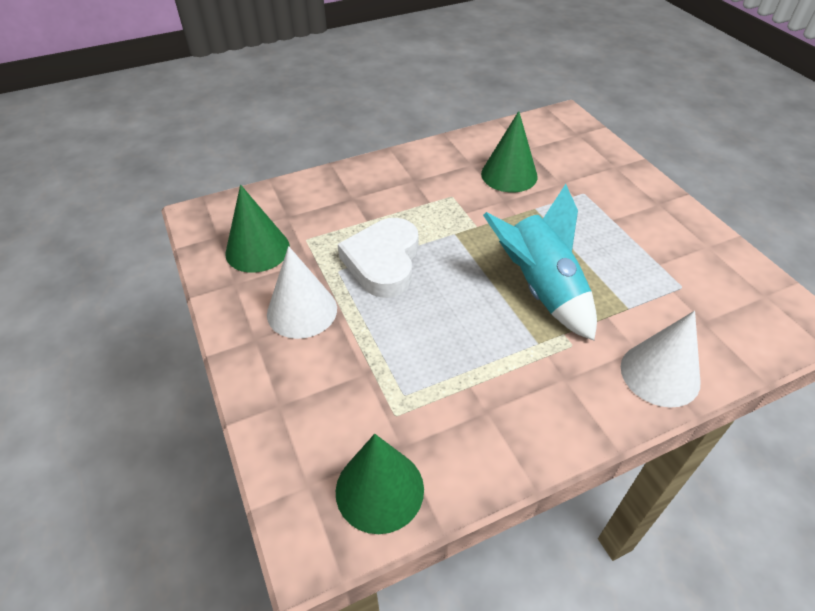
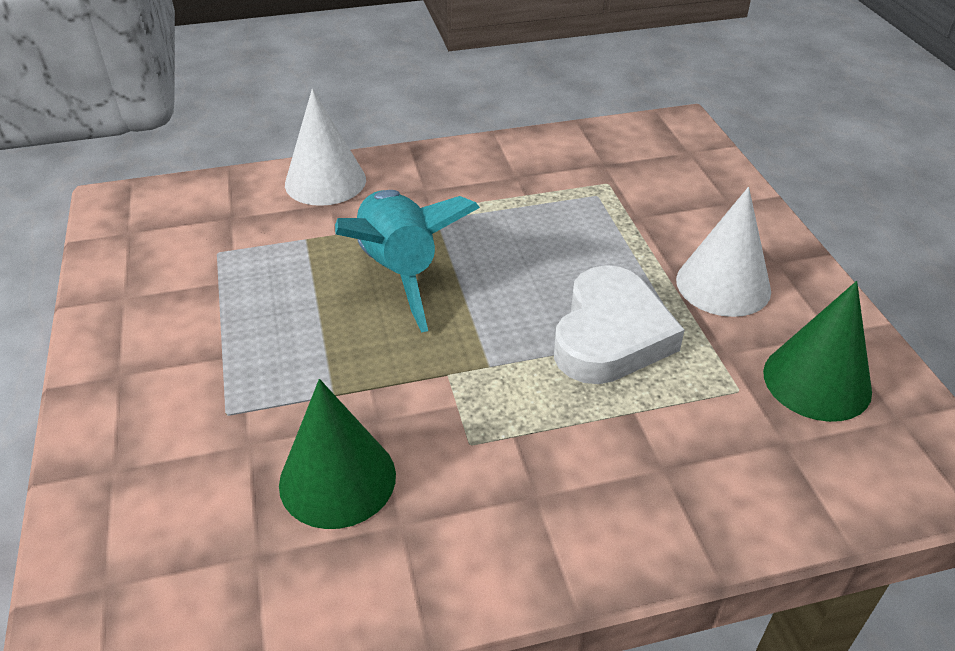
camera: 170 degrees left, 5 degrees down
(379, 489) = (625, 143): green cone -> none

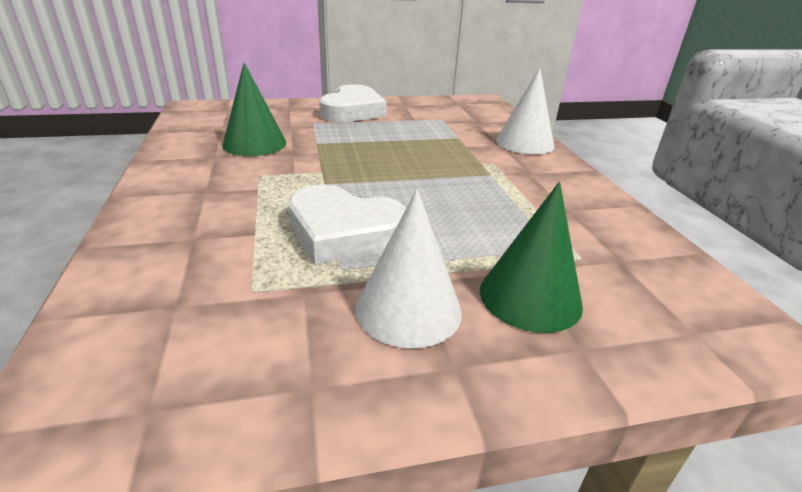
camera: 90 degrees right, 10 degrees down
(158, 364) = (353, 111): none -> white heart
(399, 271) = (426, 161): turquoise rocket -> none
(817, 381) = (238, 348): green cone -> green cone (530, 297)

